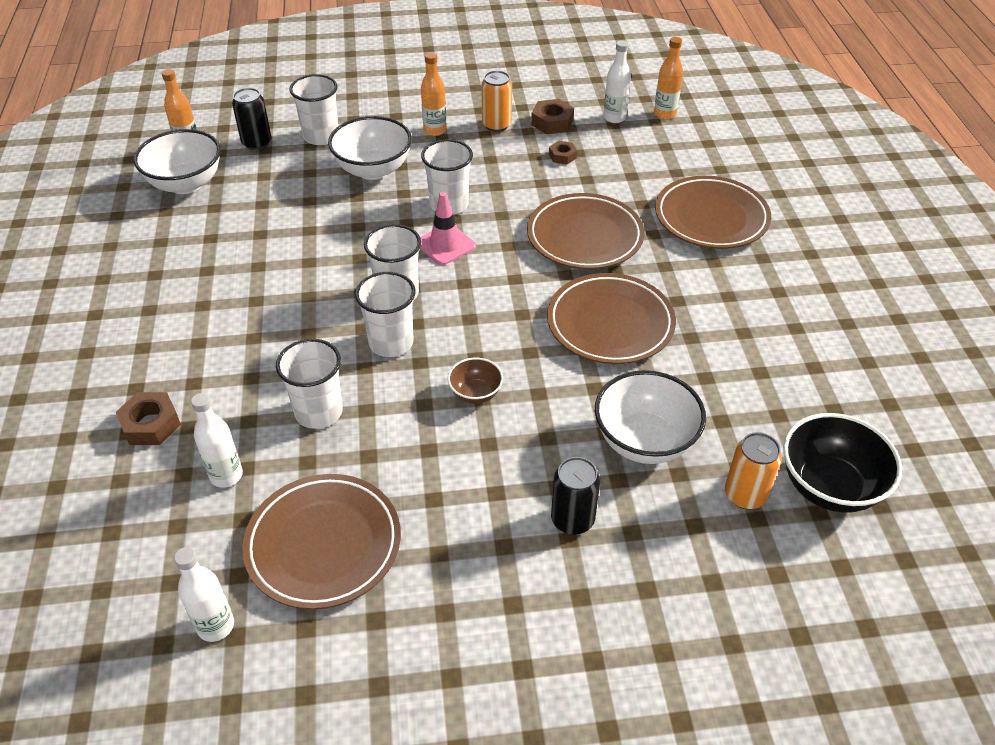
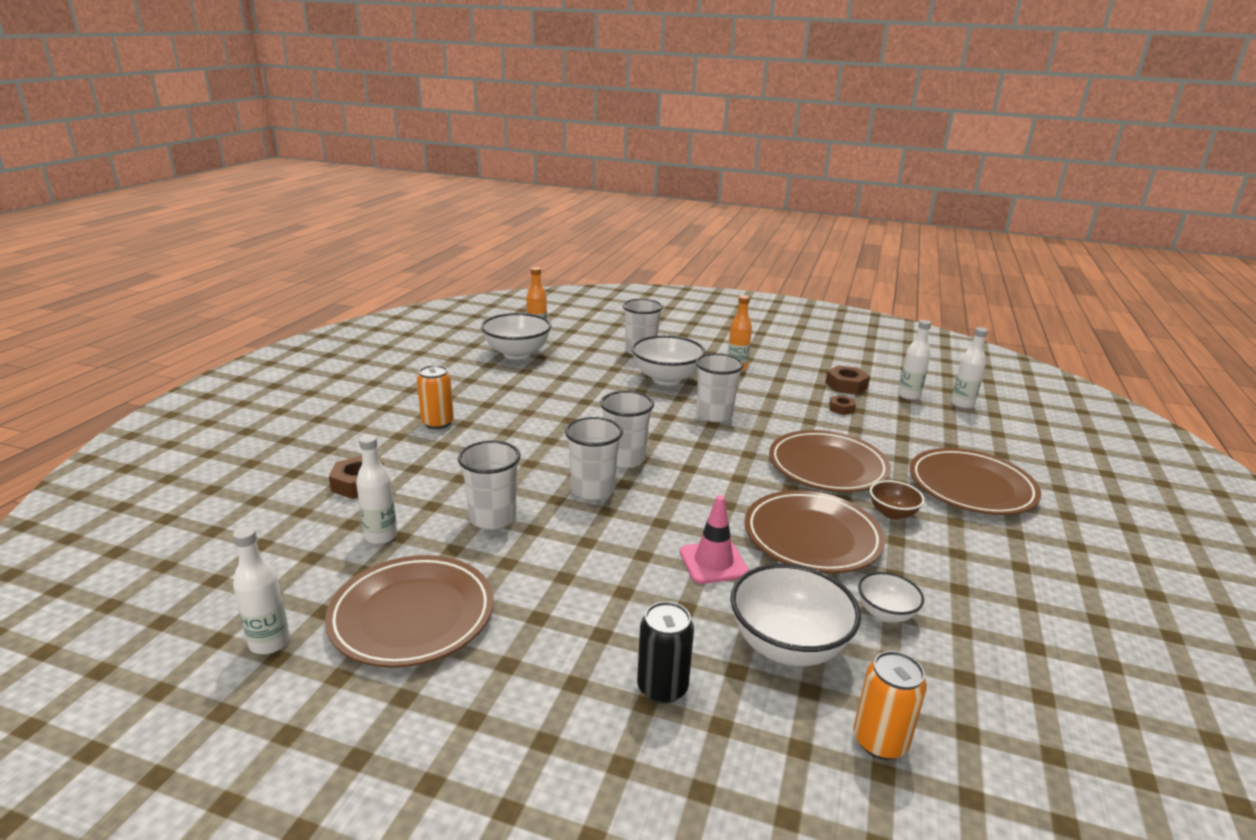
camera: 25 degrees right, 20 degrees down
(257, 143) = (588, 344): black can -> none
(445, 245) = (691, 439): pink traffic cone -> pink traffic cone (713, 562)
(475, 393) = (640, 549): brown bowl -> brown bowl (892, 513)
(496, 125) = (793, 376): orange can -> orange can (437, 423)
(665, 114) = (962, 404): orange bottle -> white bottle
(701, 380) = (885, 613): none -> white bowl
(829, 487) = (999, 775): black bowl -> none

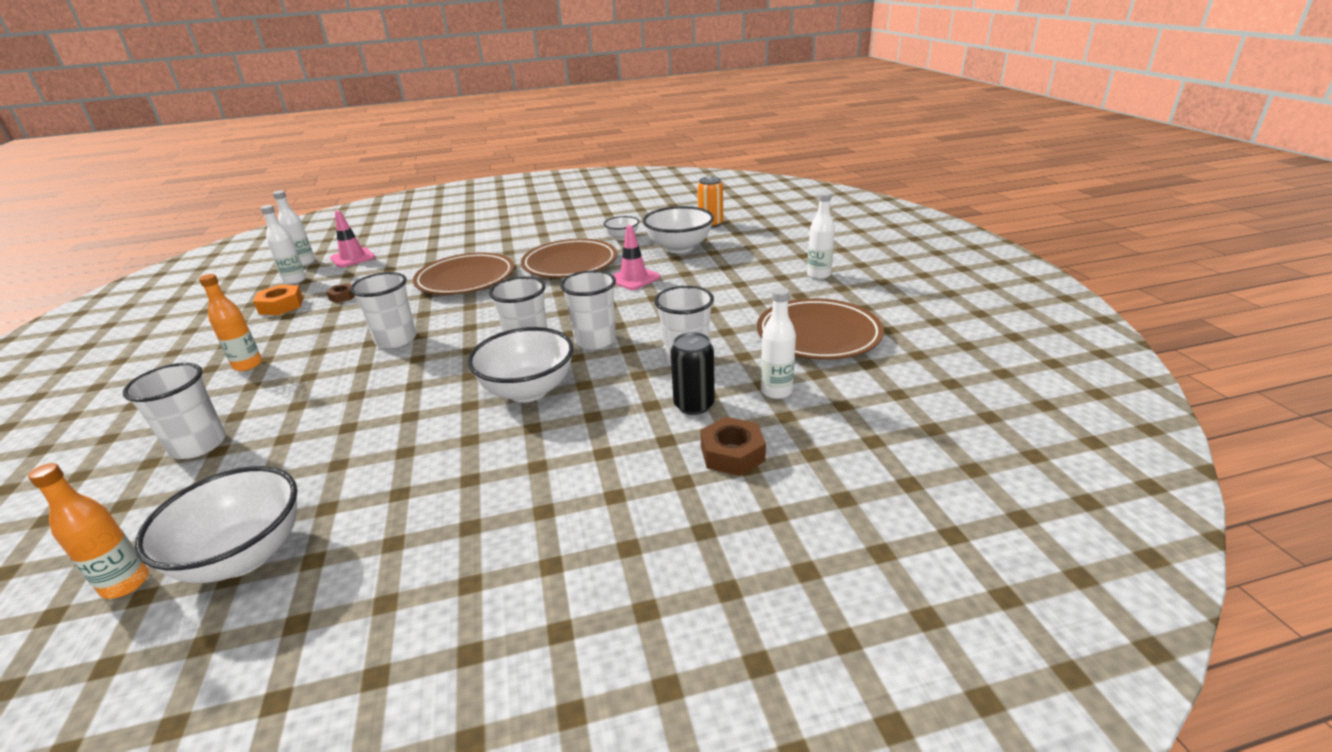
camera: 120 degrees left, 5 degrees up
(270, 643) = (917, 364): white bottle -> white bottle (818, 275)
(437, 423) = (555, 486): orange can -> none
(662, 687) = (750, 261): black can -> black can (694, 405)
(666, 379) = (306, 392): white bowl -> white bowl (528, 390)
(846, 385) = (281, 306): brown nut -> orange nut
(892, 513) = (515, 252): brown bowl -> none
(957, 425) = (353, 258): none -> pink traffic cone
(971, 487) = (456, 242): brown plate -> none

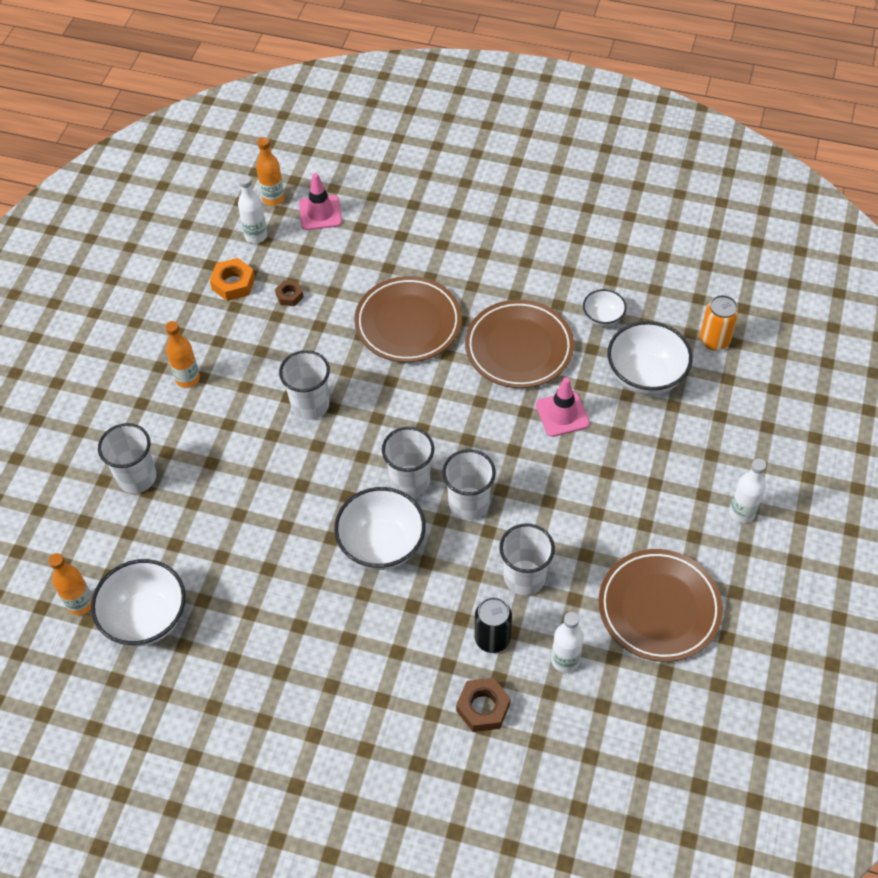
camera: 30 degrees right, 25 degrees up
(304, 263) = (273, 198): white bottle -> orange bottle

